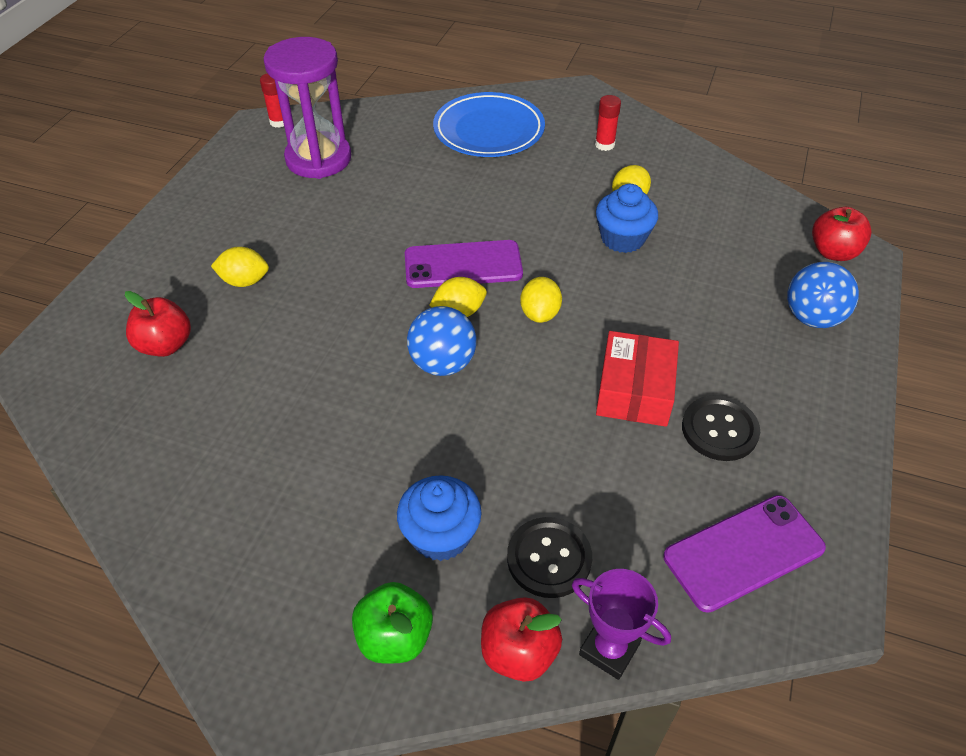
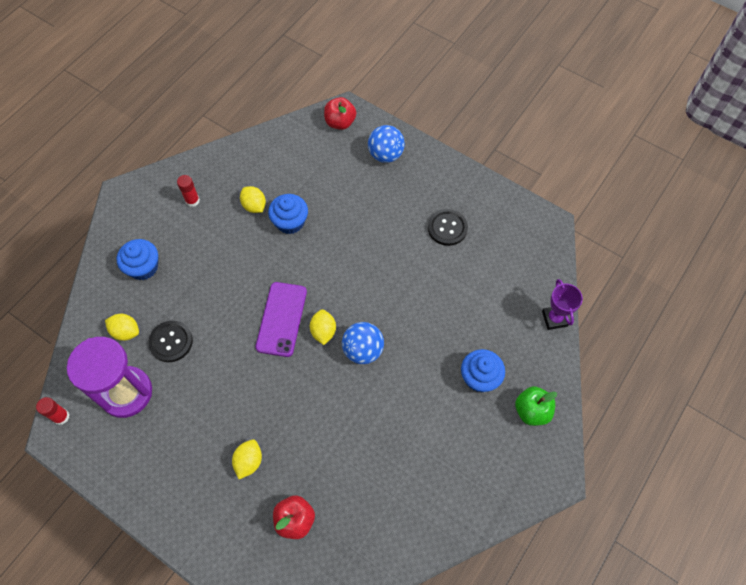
camera: 75 degrees left, 15 degrees up
(489, 131) = (143, 267): blue plate -> blue cupcake
(519, 652) = (549, 357): red apple -> none
(540, 314) = (339, 287): yellow lemon -> yellow lemon (126, 332)
(549, 558) = (504, 330): black button -> black button (171, 342)
(609, 649) = (554, 318): purple trophy -> purple trophy turned 60 degrees counterclockwise
(634, 390) = (411, 257): red box -> none
(743, 552) = (518, 246): purple phone -> none

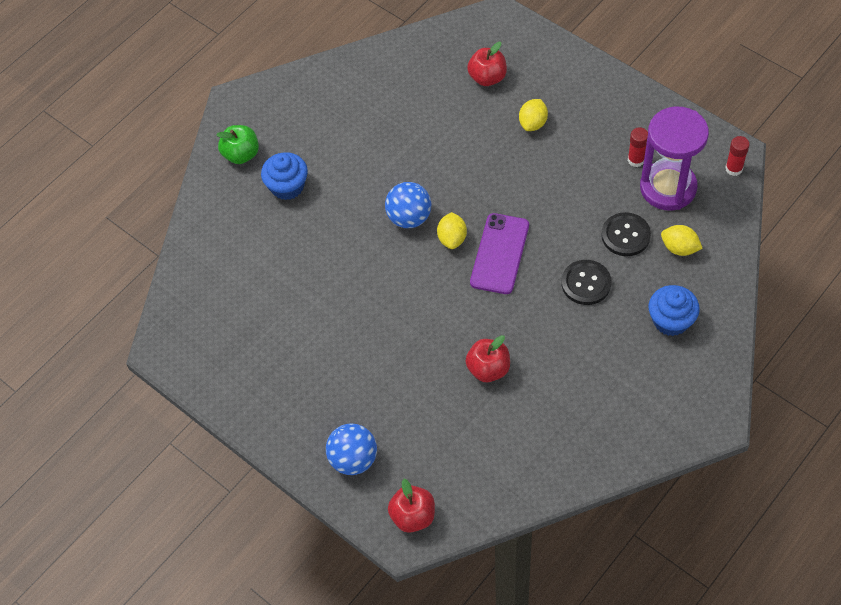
camera: 170 degrees left, 5 degrees down
(192, 200) = (619, 405): red glue stick -> red glue stick (636, 160)
(254, 206) = (535, 393): yellow lemon -> none
(290, 222) = (488, 369): blue cupcake -> red apple
(447, 228) = (289, 351): black button -> black button (586, 283)
(554, 318) = (190, 240): purple trophy -> none

